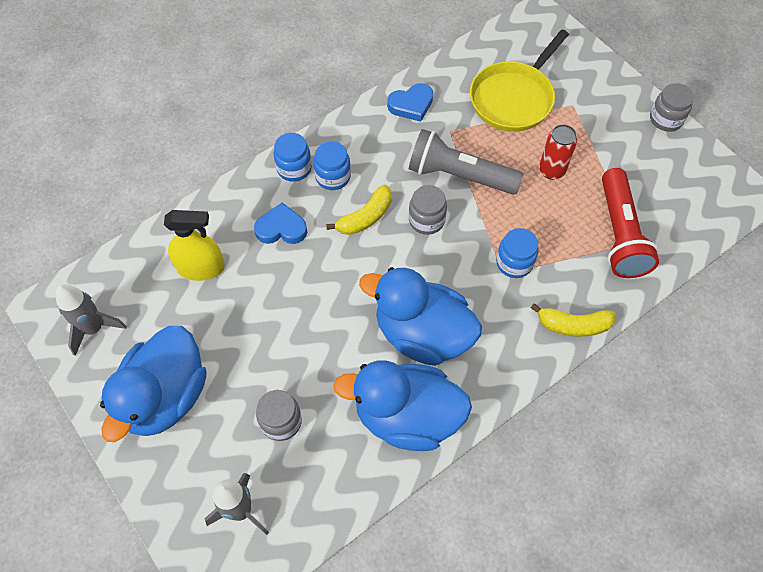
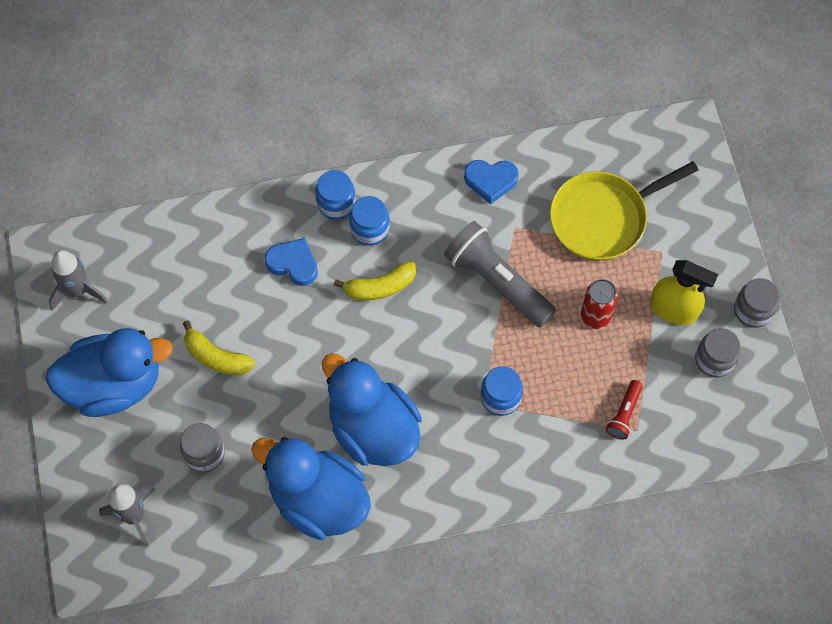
camera: 25 degrees right, 5 degrees up
(165, 397) = (114, 384): blue duck -> blue duck turned 150 degrees counterclockwise
(201, 268) = (199, 272): yellow spray bottle -> yellow spray bottle (674, 309)
(426, 220) = (438, 316): grey jar -> grey jar (714, 360)
(573, 325) = (521, 485): yellow banana -> yellow banana (216, 357)
(619, 234) = (624, 414): red flashlight -> red flashlight, size x0.48

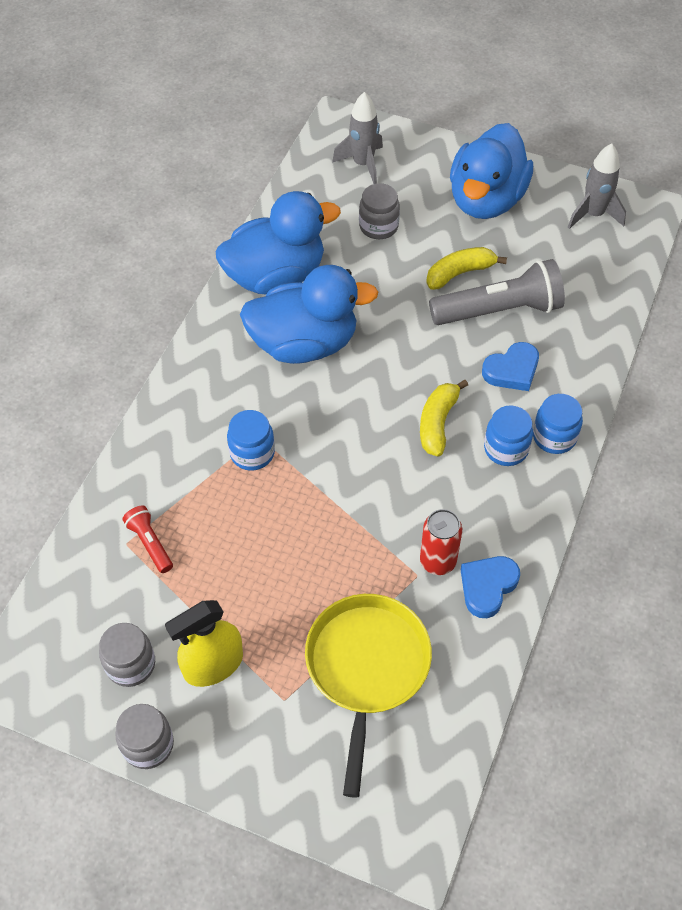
camera: 125 degrees right, 10 degrees down
(497, 282) = (369, 522): grey flashlight -> grey flashlight (499, 310)
(595, 316) = (265, 585): red can -> red can (438, 561)

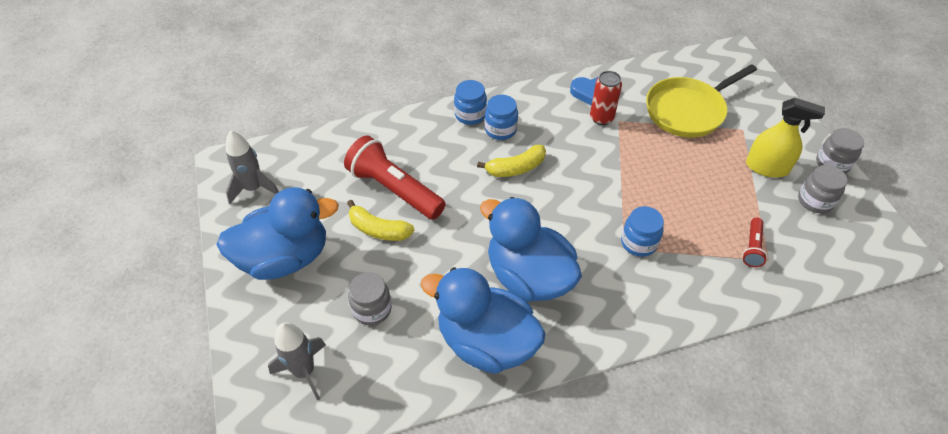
camera: 130 degrees left, 5 degrees down
(499, 310) = (394, 189): grey flashlight -> red flashlight
(512, 370) = (440, 157): blue heart -> none

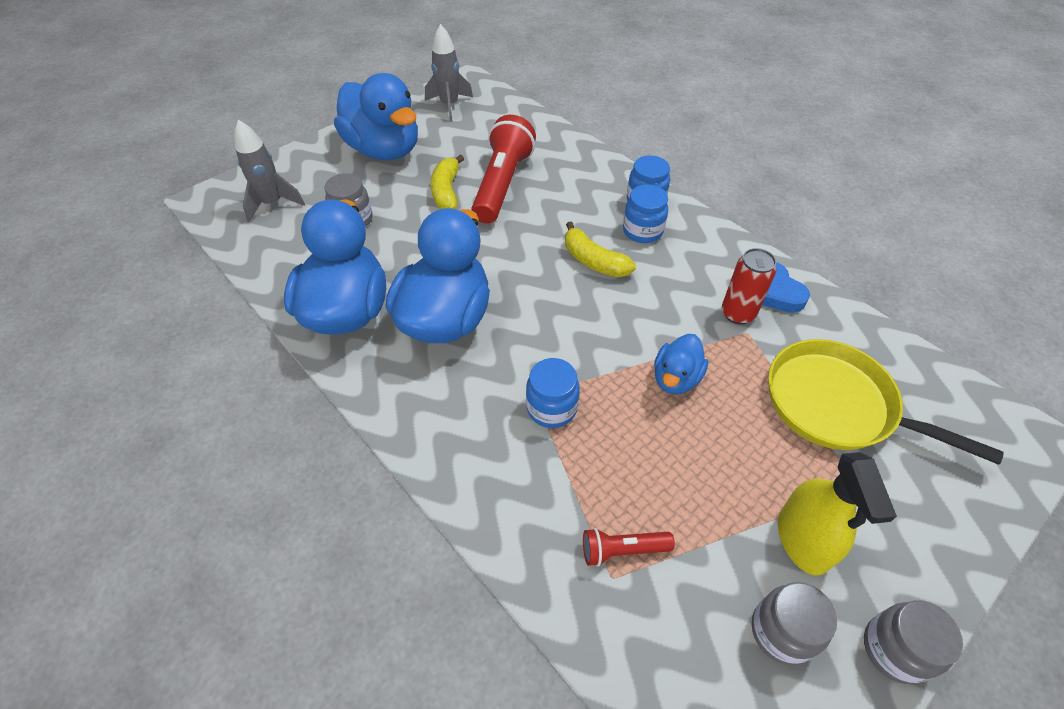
camera: 65 degrees right, 0 degrees up
(640, 171) = (675, 378): none -> blue duck

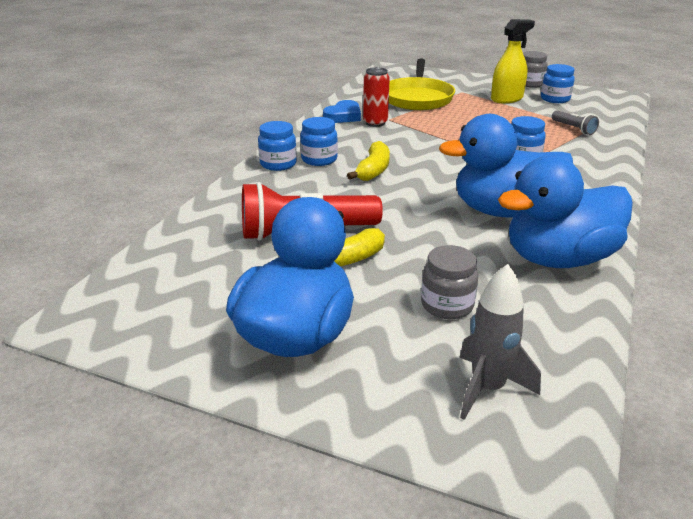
camera: 115 degrees left, 20 degrees down
(449, 105) = (153, 316): grey rocket -> none
(622, 550) = (573, 128): red flashlight -> grey flashlight
(675, 378) = (450, 131): blue duck -> none
(782, 631) = (555, 99): grey jar -> blue jar

